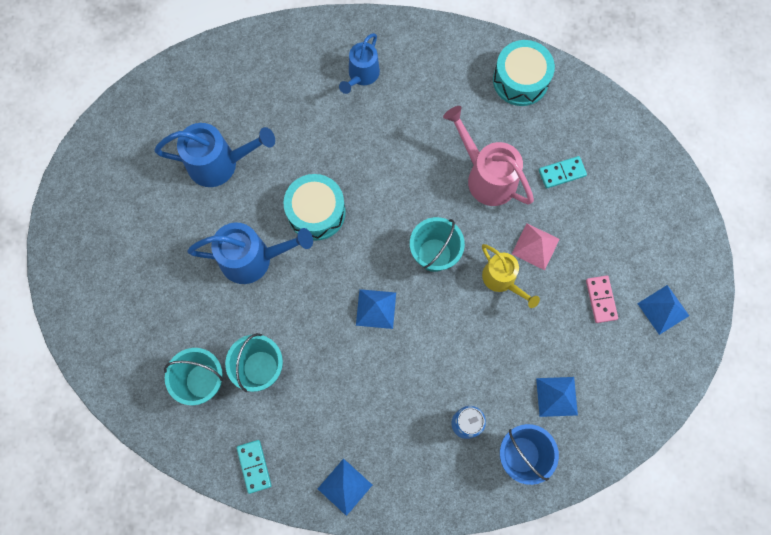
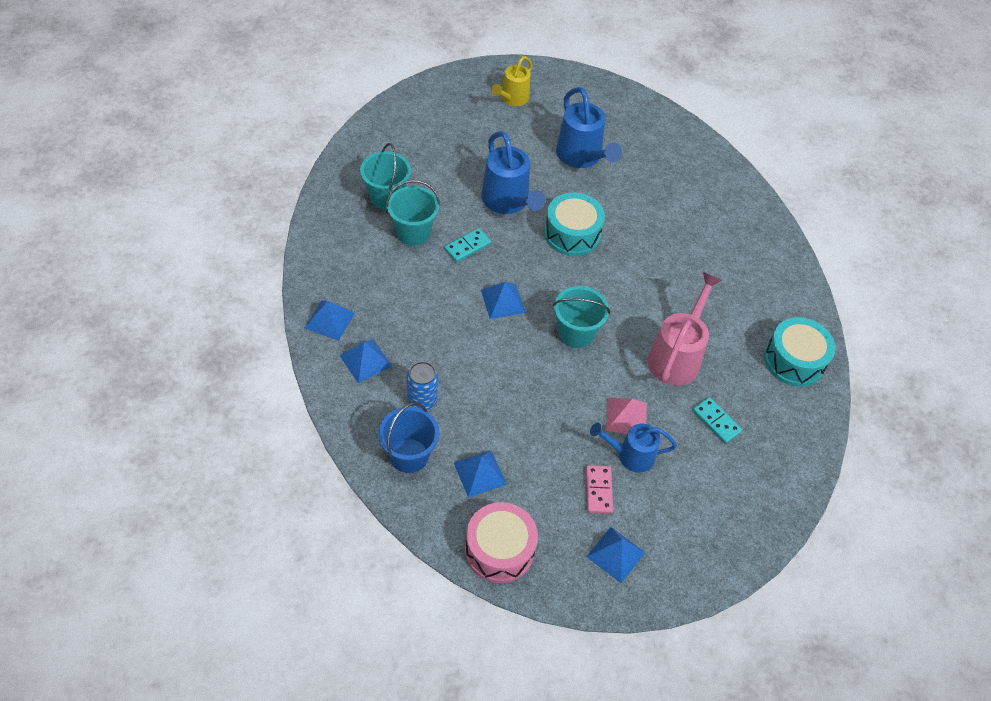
camera: 65 degrees right, 20 degrees down
(254, 466) = (325, 251): turquoise domino -> turquoise domino (467, 246)
(361, 76) = (721, 233): blue watering can -> blue watering can (630, 455)
(404, 464) = (365, 360): none -> blue pyramid
(502, 280) = (577, 396): yellow watering can -> yellow watering can (512, 99)
(601, 299) = (599, 490): pink domino -> pink domino turned 60 degrees counterclockwise
(635, 405) = (499, 550): none -> pink drum

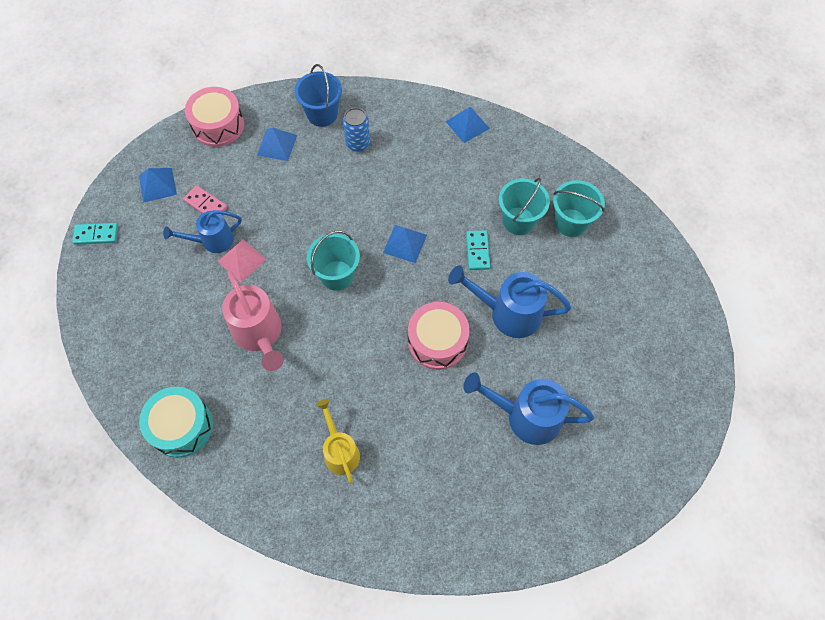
camera: 130 degrees right, 10 degrees up
(365, 360) = (416, 128): blue pyramid -> none
(512, 99) = (645, 403): yellow watering can -> yellow watering can (340, 451)
(572, 234) = (437, 341): turquoise drum -> pink drum
(630, 455) = (212, 241): blue watering can -> blue watering can turned 150 degrees counterclockwise
(716, 421) = (186, 319): turquoise domino -> turquoise domino (96, 235)

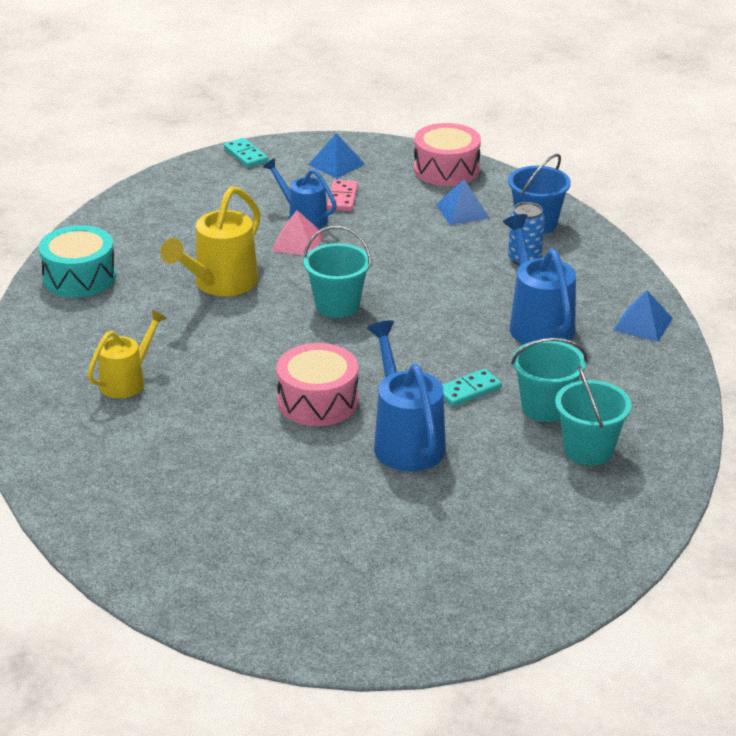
camera: 60 degrees right, 30 degrees down
(260, 335) = (220, 284): pink watering can -> yellow watering can
(405, 243) = (425, 335): blue pyramid -> none
(525, 416) = (277, 498): blue watering can -> blue watering can (537, 323)

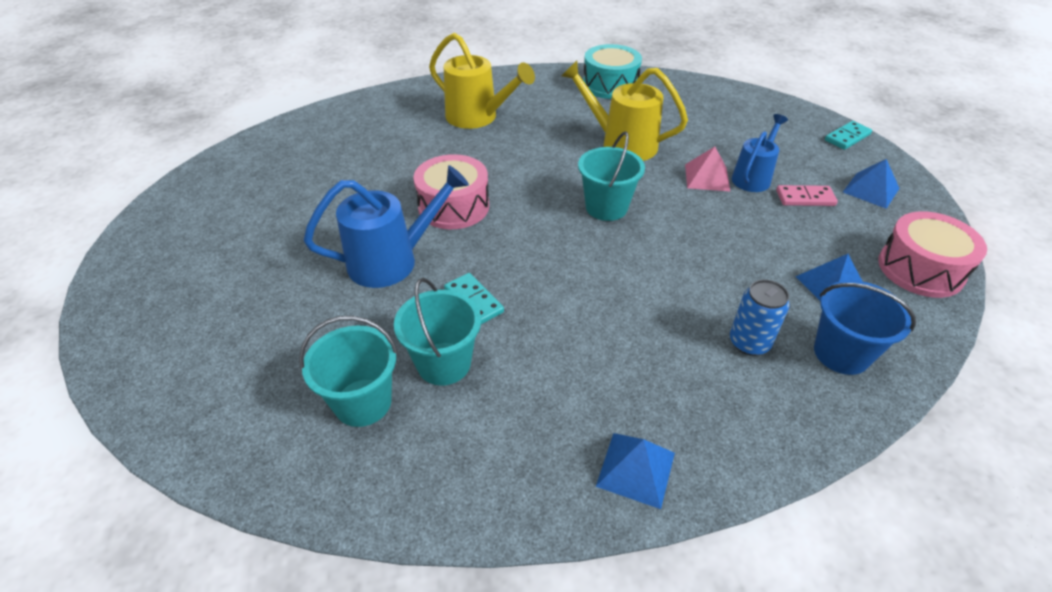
camera: 85 degrees right, 10 degrees up
(128, 381) = (478, 118): yellow watering can -> yellow watering can, size x1.53
(537, 323) = (611, 356): blue watering can -> none

